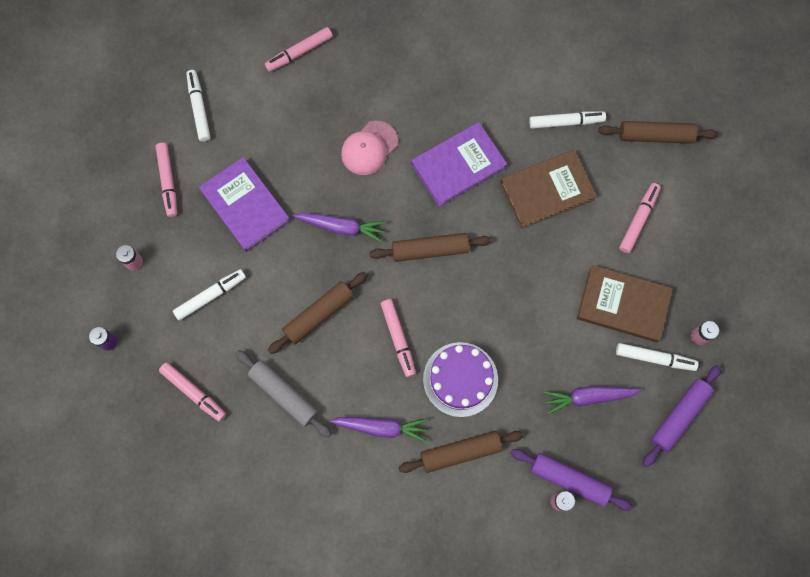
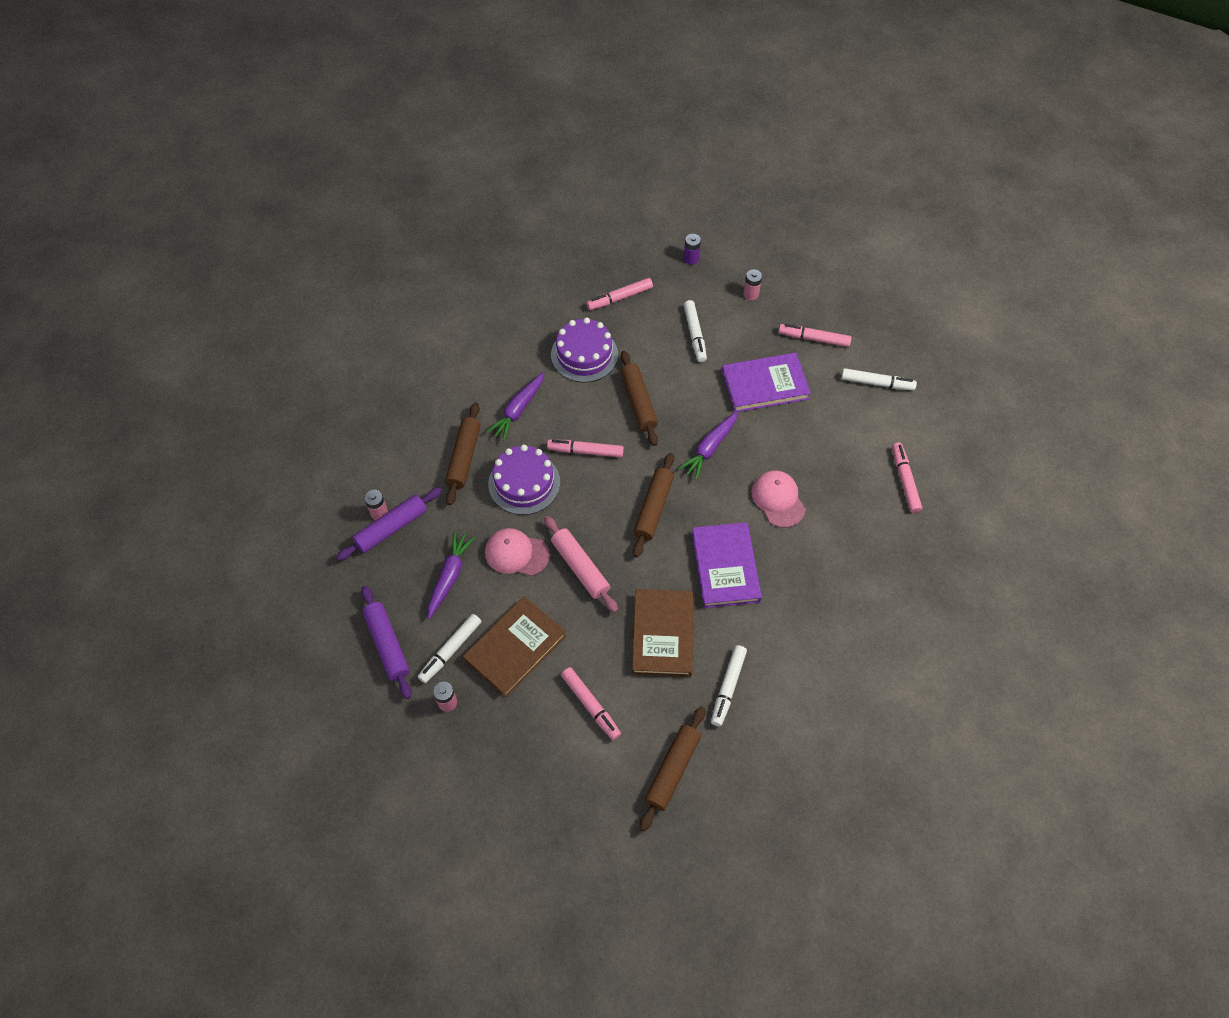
camera: 115 degrees right, 15 degrees down
(284, 394) = (584, 354): grey rolling pin -> purple cake
(521, 286) = (580, 567): none -> pink rolling pin
(535, 349) = (516, 553): none -> pink cap

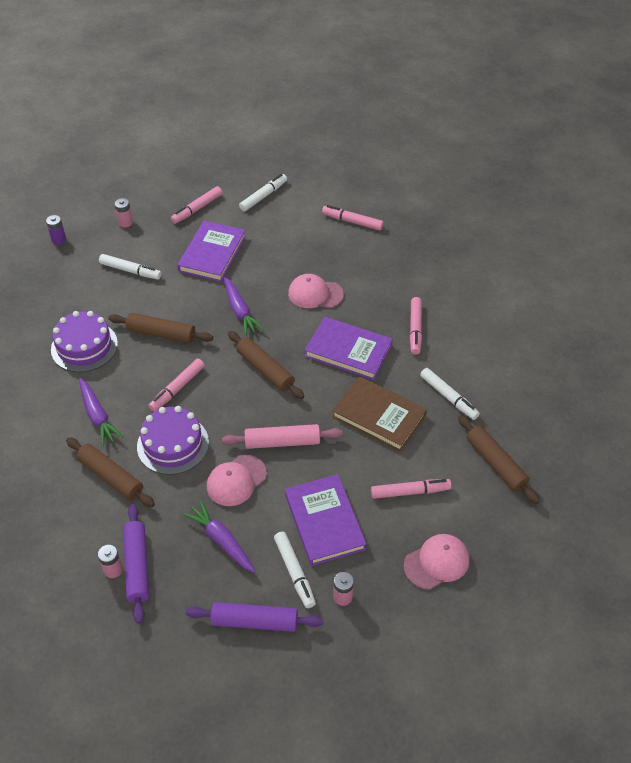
camera: 60 degrees left, 10 degrees down
(515, 648) = (324, 522): brown book -> purple book
(526, 766) = (436, 562): none -> pink cap
(619, 298) = (51, 299): pink marker -> pink marker (415, 329)

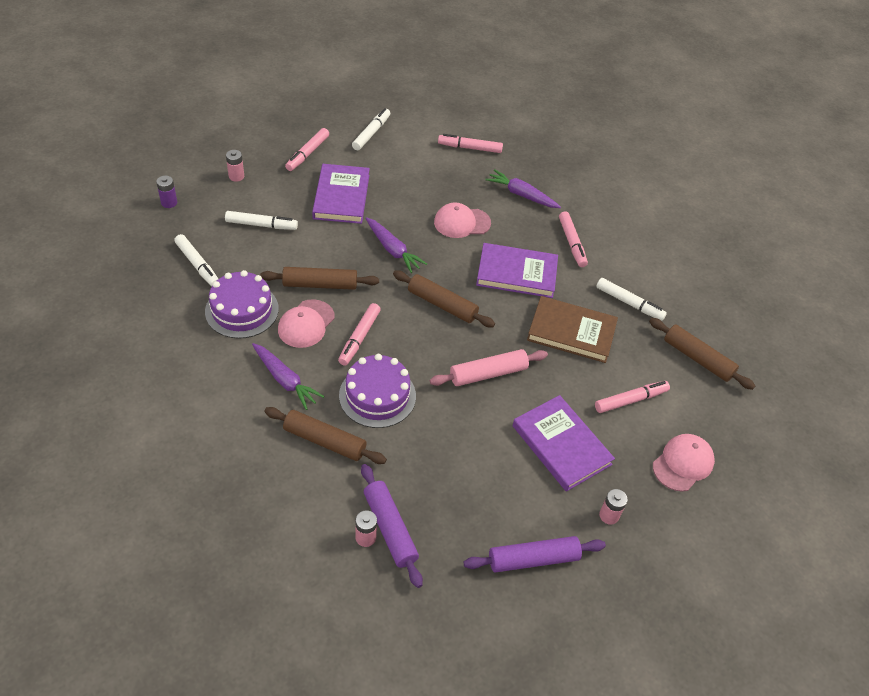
camera: 20 degrees left, 0 degrees up
(221, 541) = (467, 484): purple carrot -> purple carrot (521, 195)
(236, 480) = (457, 420): pink cap -> pink cap (306, 324)
(294, 572) = (552, 501): white marker -> white marker (197, 264)

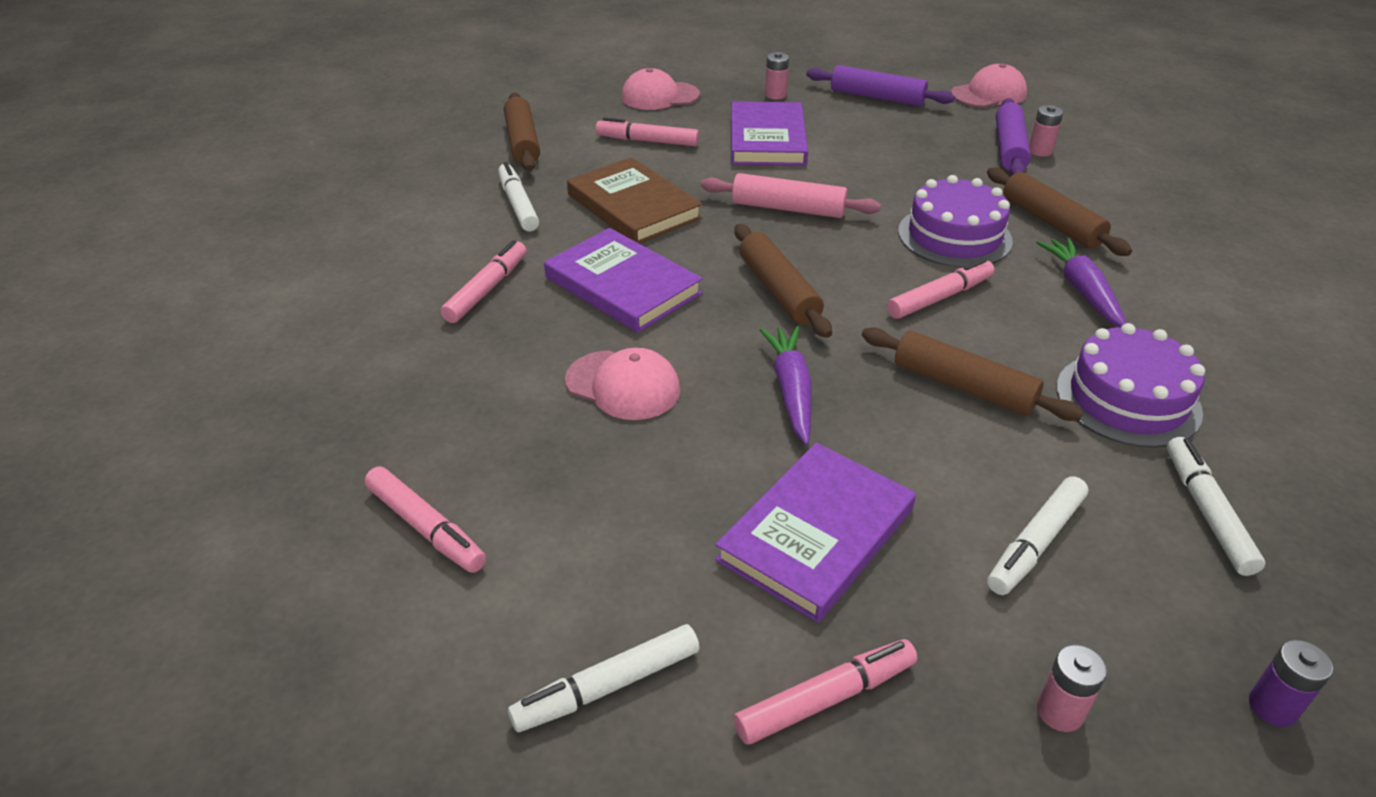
camera: 140 degrees left, 10 degrees down
(261, 225) = (1035, 543): white marker -> white marker turned 90 degrees counterclockwise
(306, 324) = (1017, 342): pink cap -> pink cap (989, 94)
(521, 195) = (459, 388): purple carrot -> none

